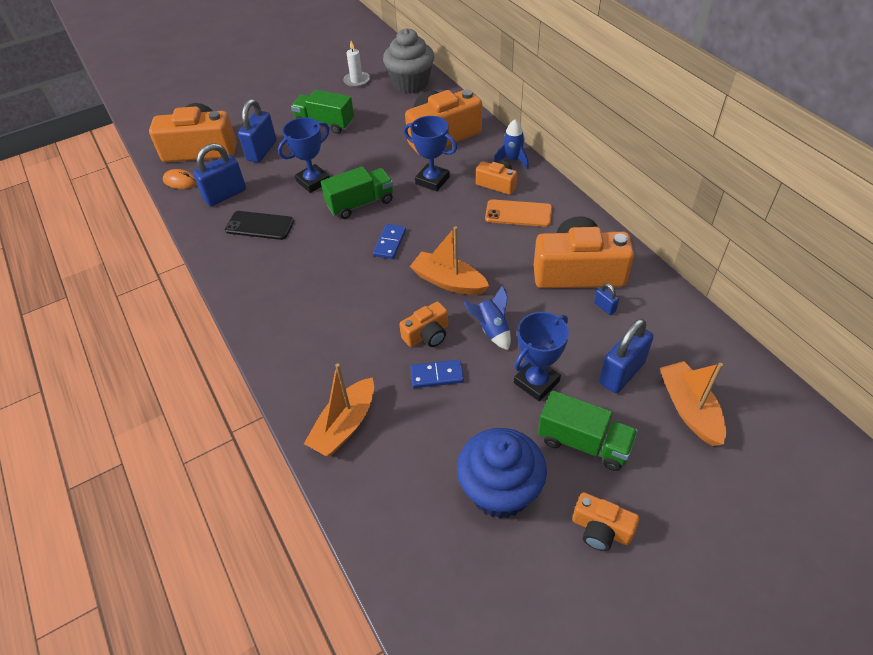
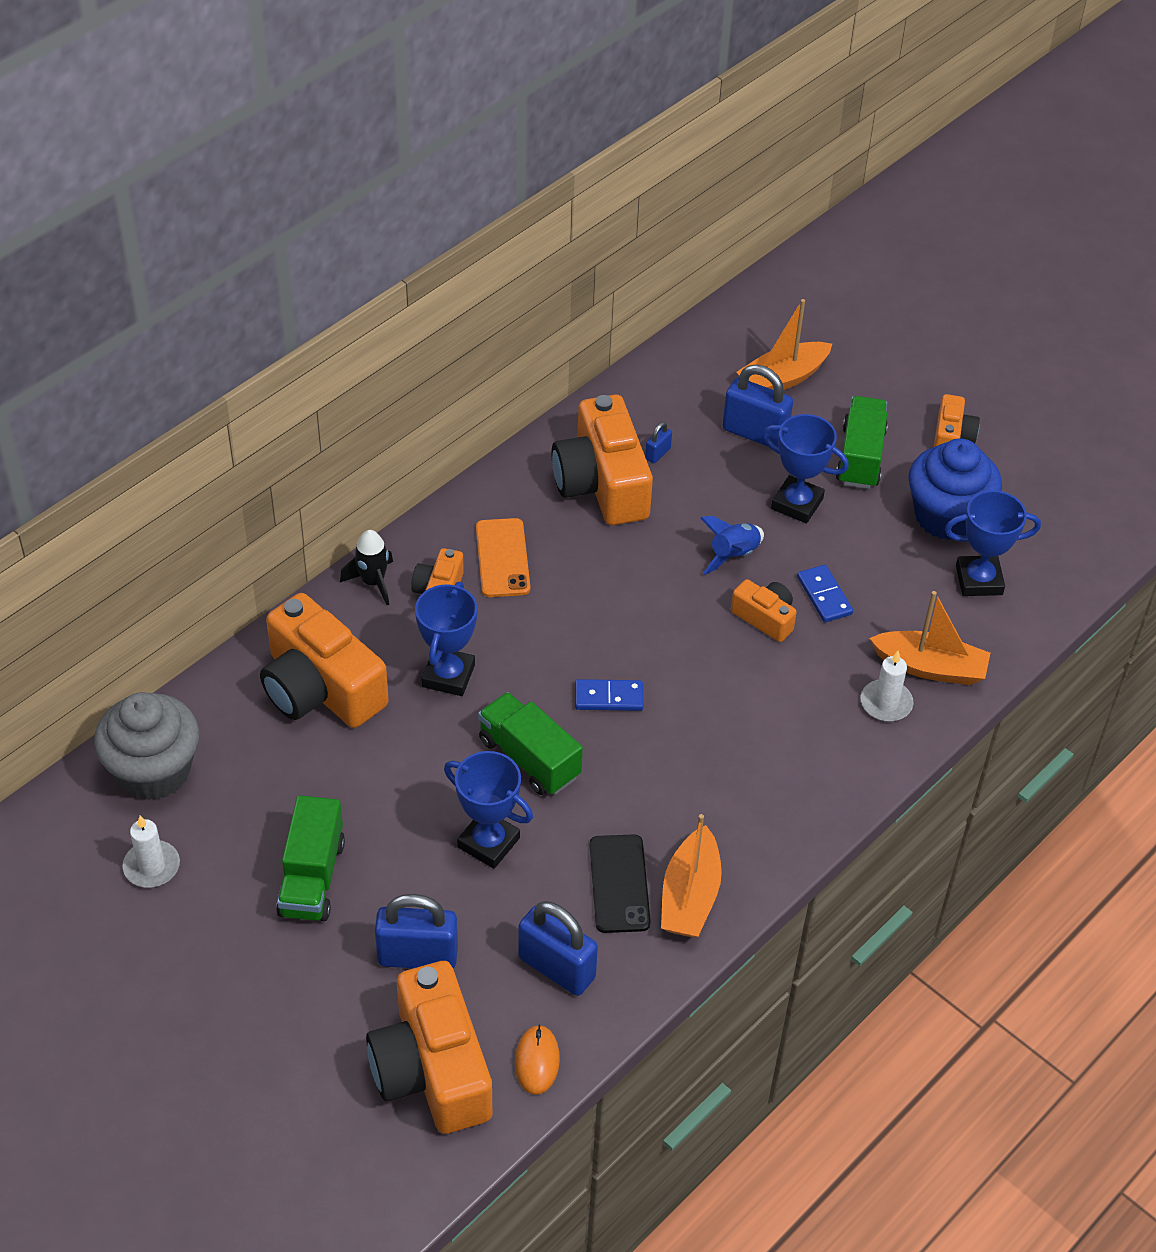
camera: 110 degrees left, 0 degrees up
(324, 386) = (886, 703): none -> white candle
(420, 492) = (979, 580): none -> blue trophy
(448, 282) = (665, 613): orange boat -> orange boat (690, 896)
(512, 160) = (373, 582): blue rocket -> black rocket

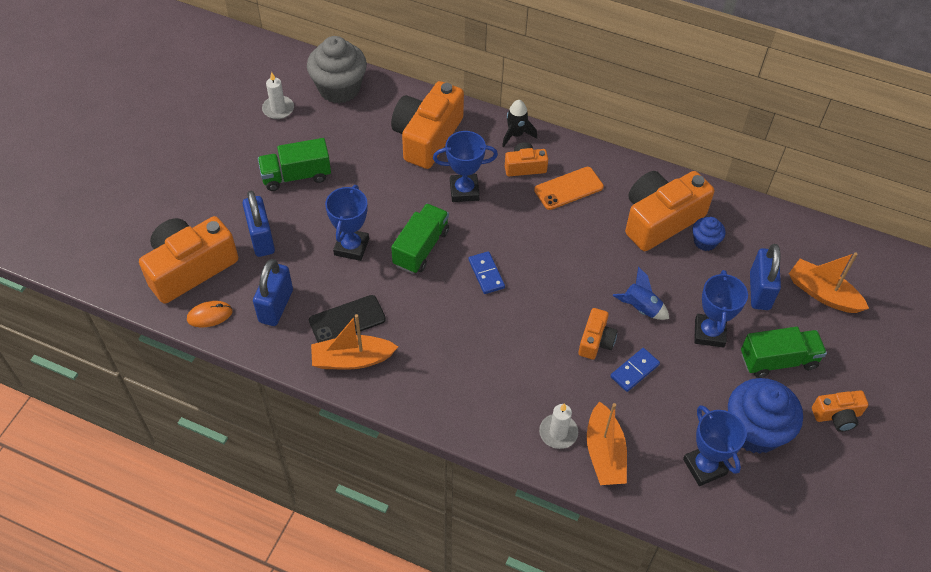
camera: 70 degrees right, 5 degrees up
(657, 454) = (705, 242): blue padlock -> blue cupcake

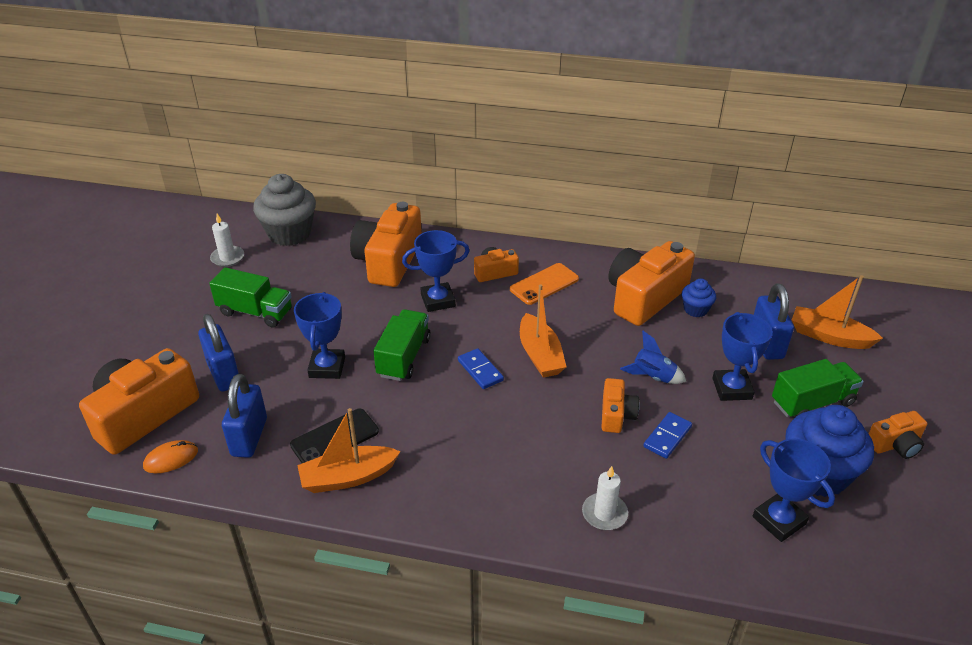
camera: 10 degrees left, 15 degrees down
(296, 176) = (255, 312): green truck -> green truck turned 135 degrees counterclockwise
(516, 135) = (478, 247): black rocket -> none
(604, 453) = (663, 526): orange boat -> orange boat (540, 355)

